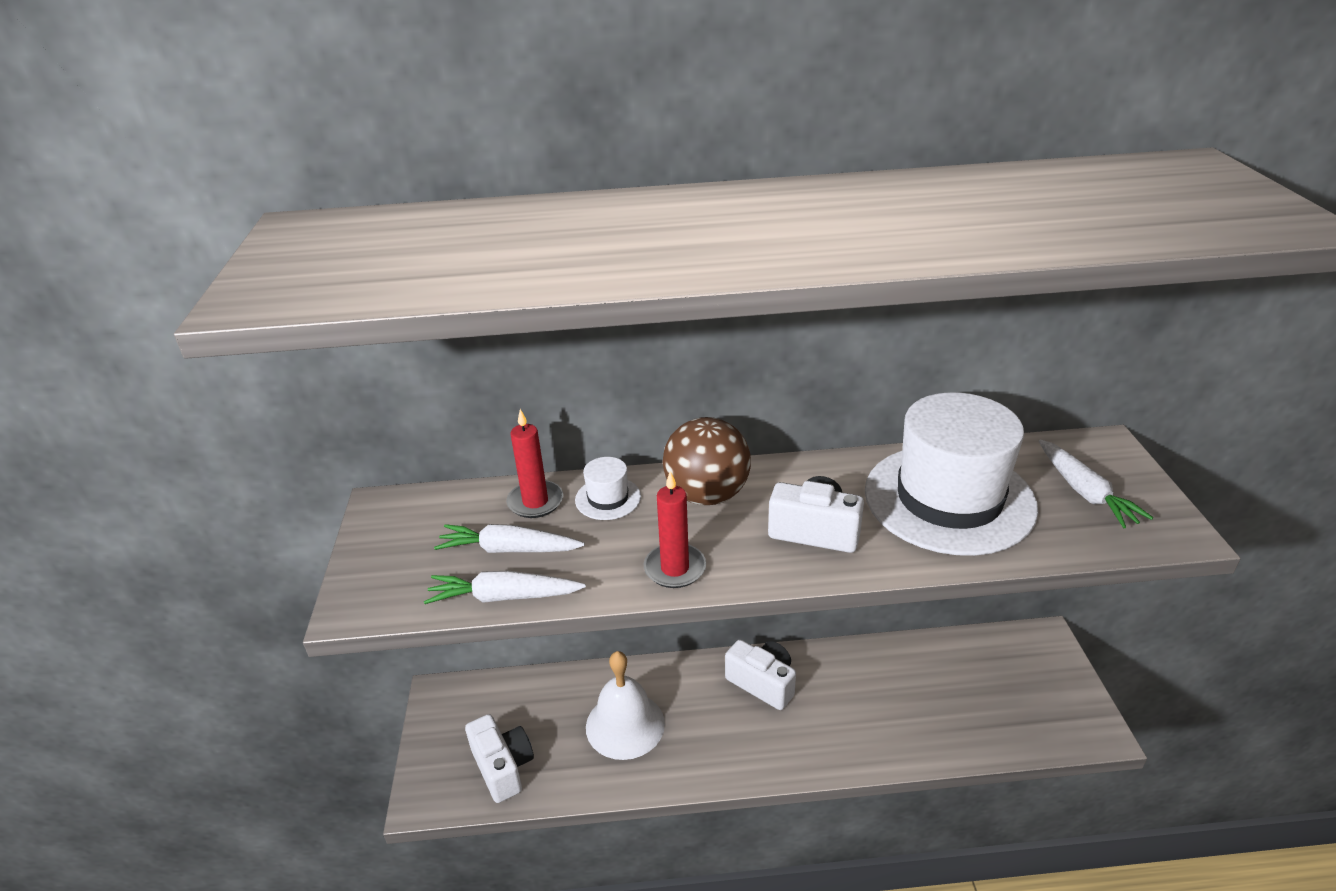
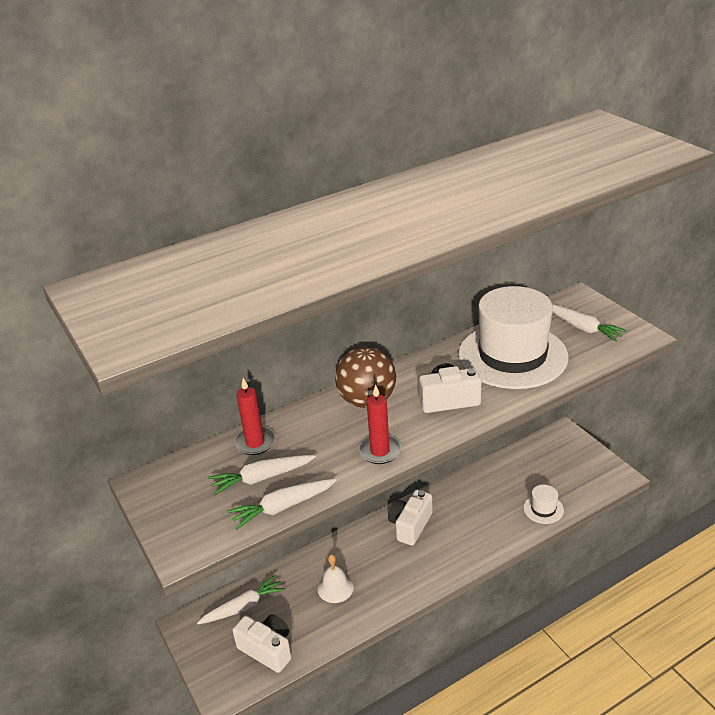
camera: 25 degrees left, 0 degrees up
(509, 702) = (243, 607): none -> white carrot
(608, 498) = (303, 424): white hat -> white hat (543, 509)
(625, 725) = (335, 588): white bell -> white bell, size x0.62
(762, 683) = (410, 525): white camera -> white camera turned 75 degrees counterclockwise

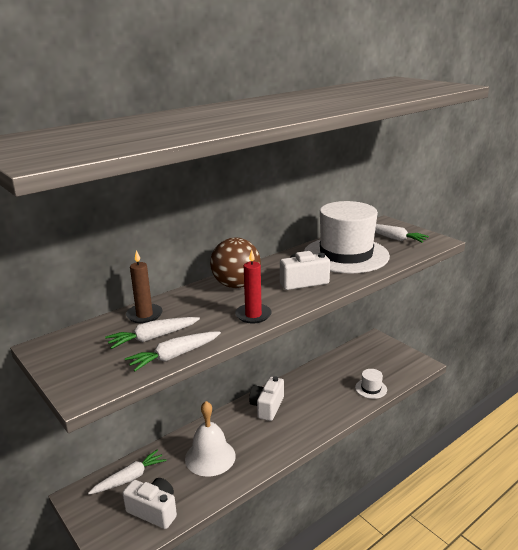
camera: 10 degrees left, 10 degrees down
(255, 443) = (144, 315): red candle -> brown candle
(335, 588) = (210, 457): white bell -> white bell, size x1.62

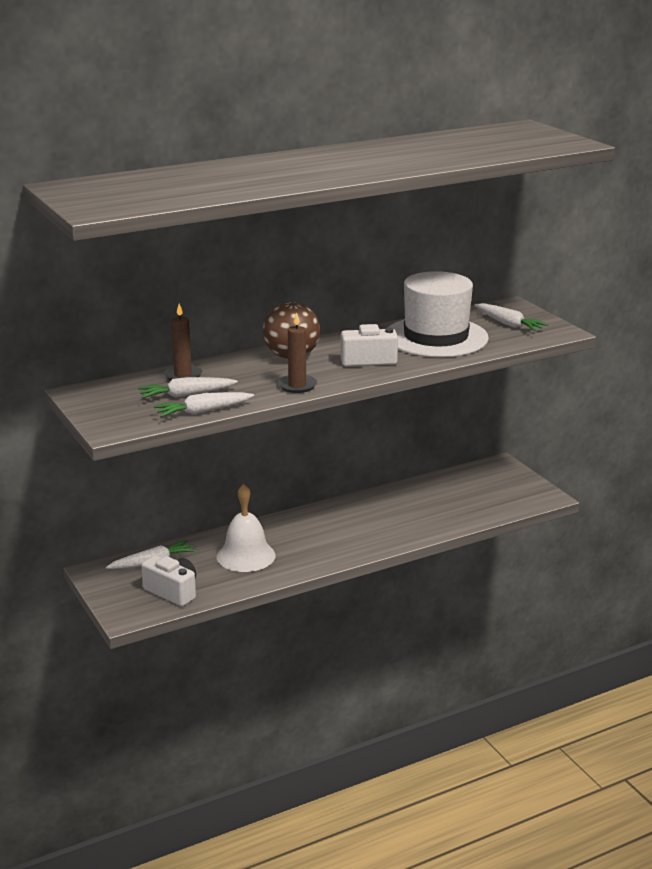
camera: 10 degrees right, 0 degrees up
(253, 315) = (297, 386): red candle -> brown candle
(267, 407) = (328, 519): white camera -> none
(371, 388) = (465, 515): white hat -> none

